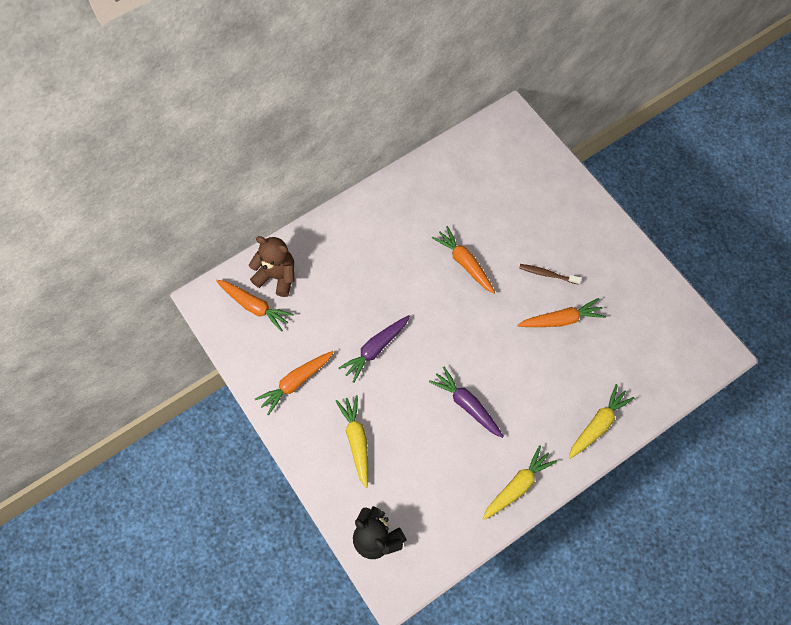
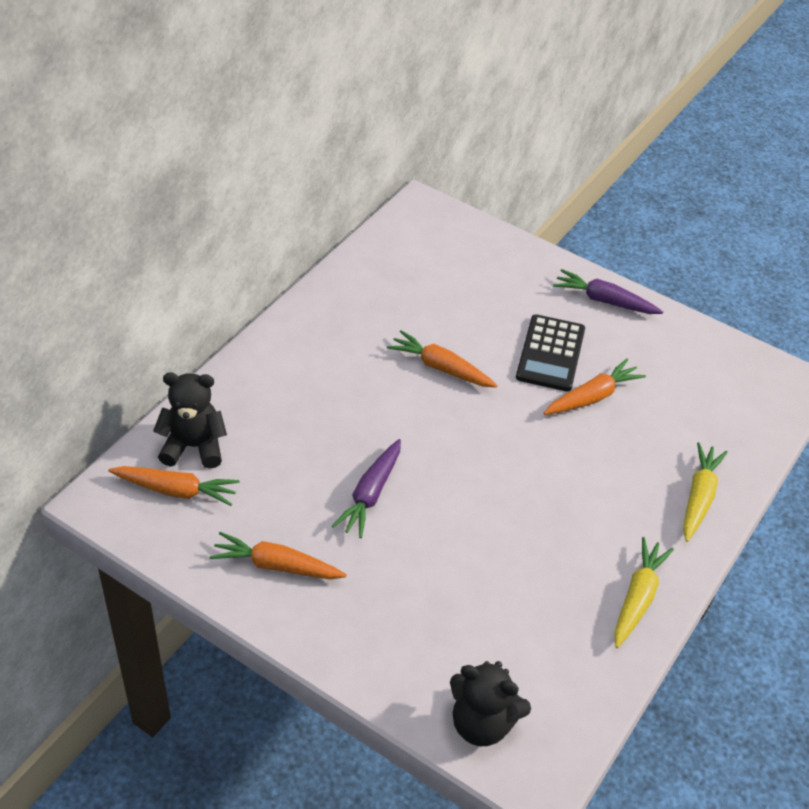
camera: 25 degrees left, 20 degrees down
(277, 276) = (193, 447): brown teddy bear -> black teddy bear
(295, 382) = (276, 565): orange carrot -> orange carrot turned 75 degrees clockwise
(356, 441) = (396, 611): yellow carrot -> none
(467, 405) = (524, 523): purple carrot -> purple carrot (604, 301)
(547, 274) = (550, 353): brown toothbrush -> black calculator

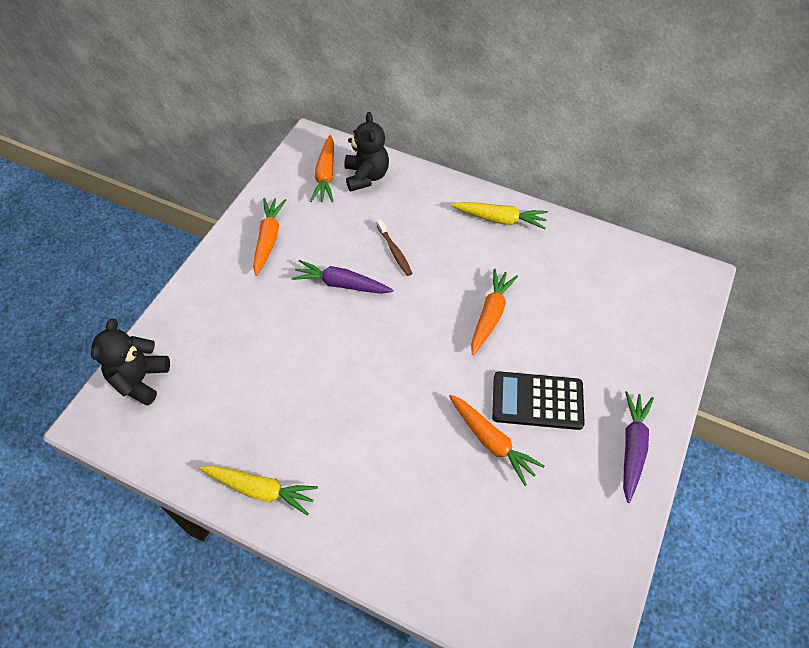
camera: 85 degrees right, 10 degrees up
(331, 436) = (394, 251): none -> brown toothbrush
(699, 497) = (384, 546): yellow carrot -> yellow carrot (500, 219)

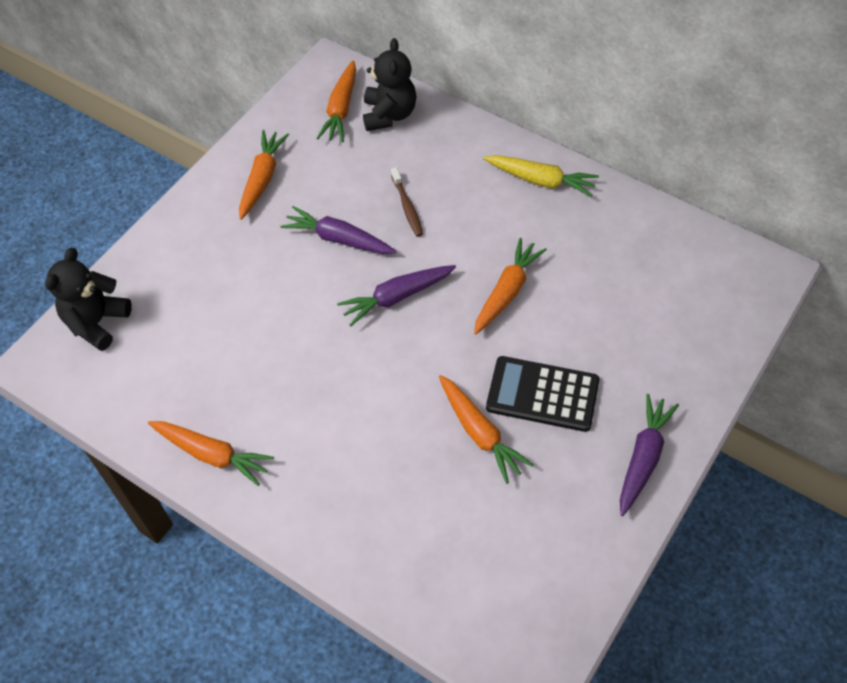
camera: 10 degrees right, 0 degrees up
(260, 489) = (212, 454): yellow carrot -> orange carrot
(399, 329) = (397, 297): none -> purple carrot

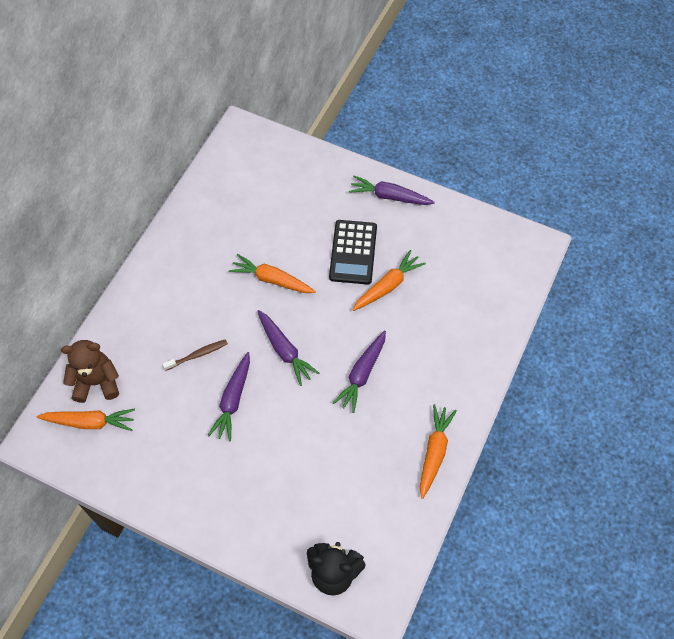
camera: 100 degrees left, 5 degrees up
(262, 179) = (172, 472): orange carrot -> none
(345, 382) = (362, 374): none -> purple carrot
(389, 115) = (97, 382): black teddy bear -> brown teddy bear
(541, 180) = (166, 266): yellow carrot -> none

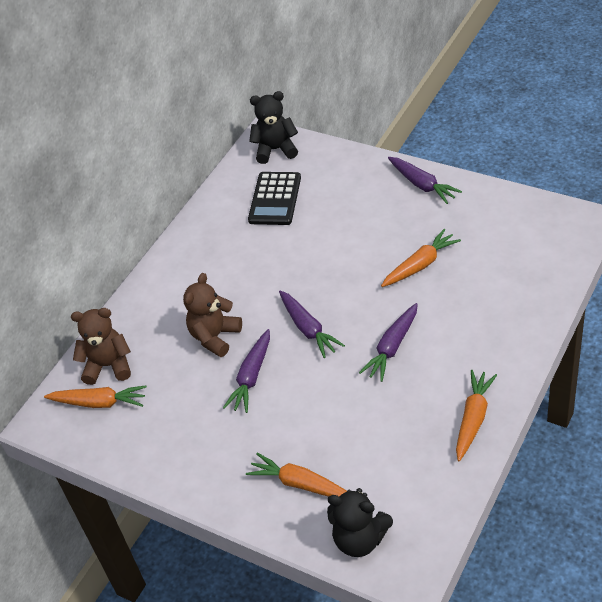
camera: 10 degrees right, 15 degrees down
(197, 355) = (215, 337): brown toothbrush -> brown teddy bear
(250, 146) = (275, 149): none -> black teddy bear
(272, 279) = (296, 265): orange carrot -> orange carrot (300, 484)
(353, 252) = (382, 237): black calculator -> black calculator (275, 199)
(389, 196) = (422, 185): purple carrot -> purple carrot turned 150 degrees counterclockwise

